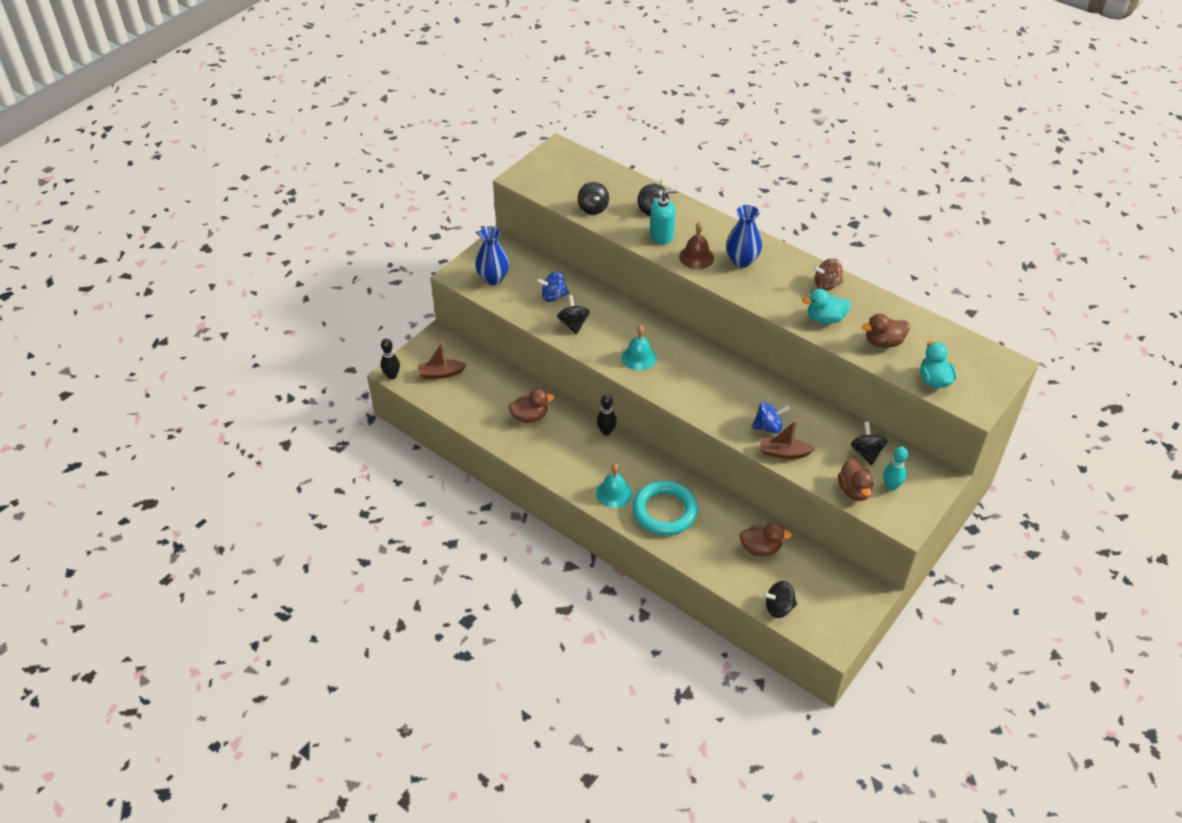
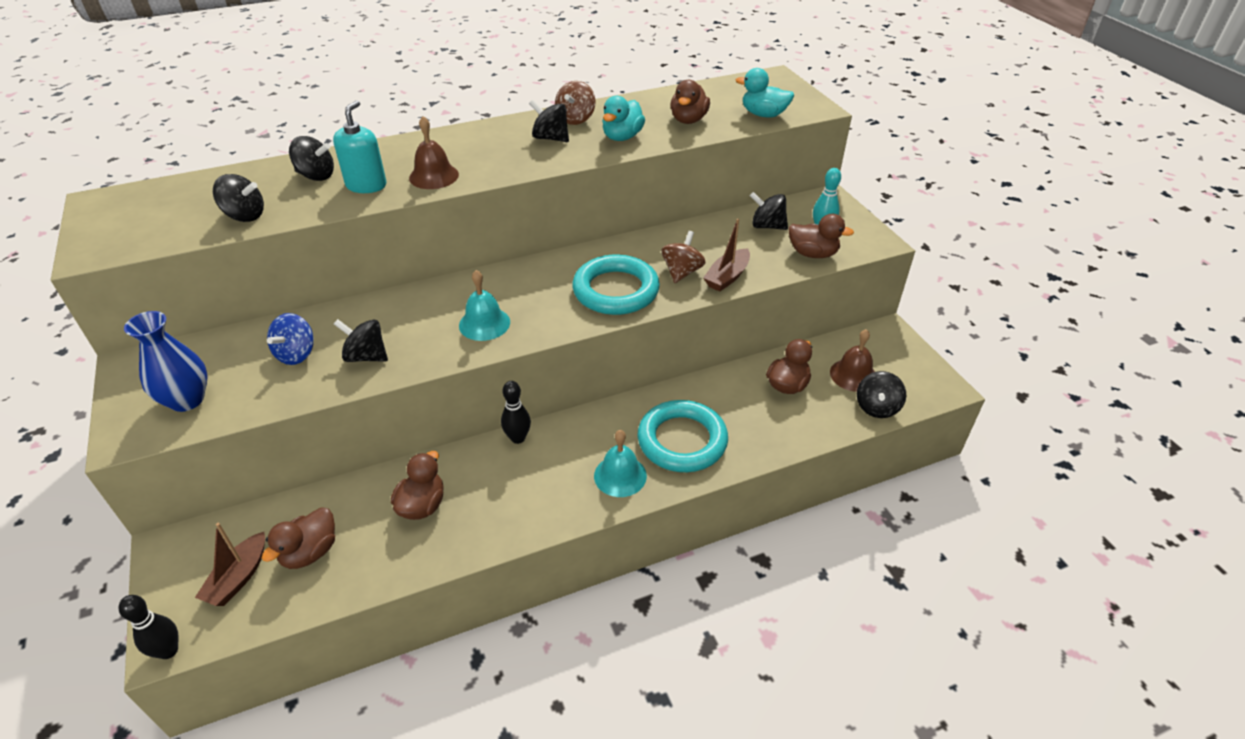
camera: 60 degrees left, 5 degrees down
(472, 390) = (310, 552): none -> brown duck
(720, 402) = (616, 290): none -> turquoise ring
(742, 260) = (478, 151): blue vase -> none
(768, 427) = (682, 272): blue spinning top -> brown spinning top
(789, 285) = (550, 138): none -> black spinning top
(803, 584) = (853, 375): none -> brown bell

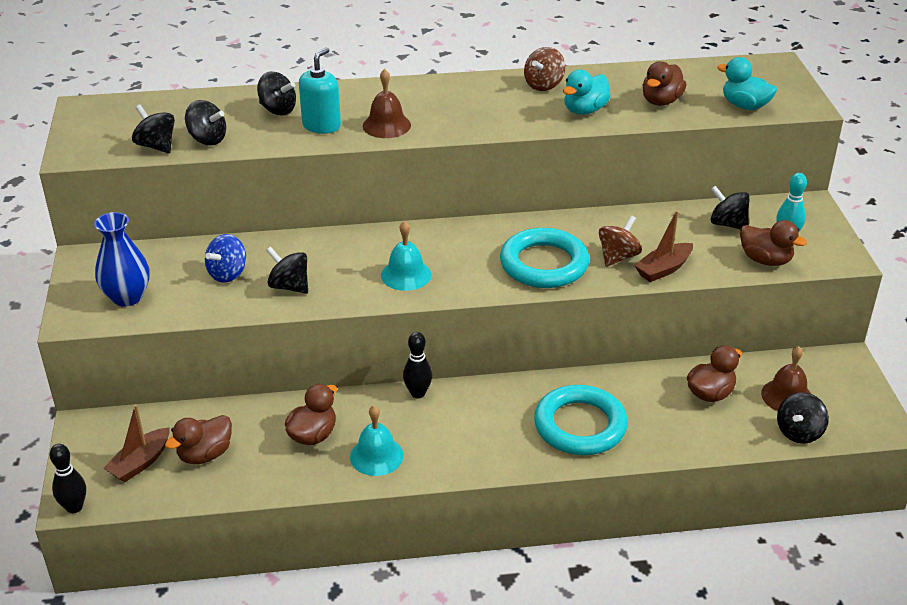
camera: 15 degrees right, 5 degrees down
(550, 138) = (511, 102): black spinning top -> black spinning top (156, 146)
(620, 475) = (507, 445): turquoise bell -> turquoise bell (376, 456)

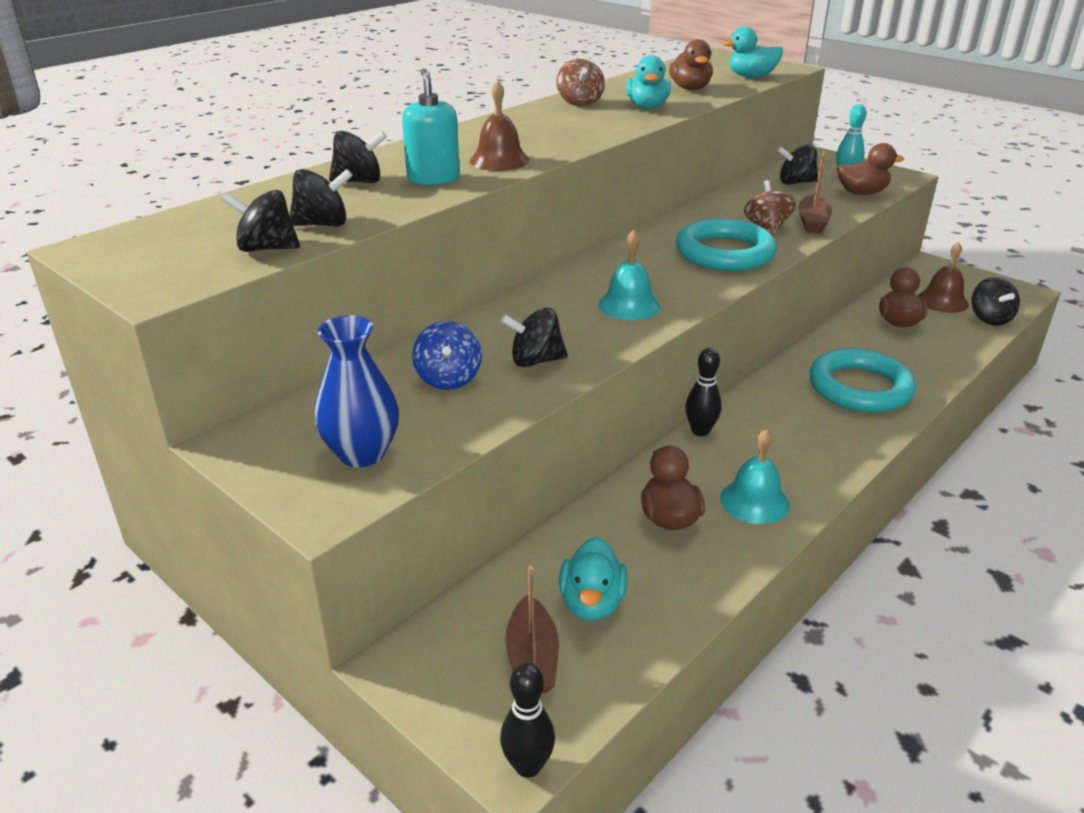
camera: 40 degrees left, 5 degrees down
(205, 454) = (592, 603): brown duck -> turquoise duck

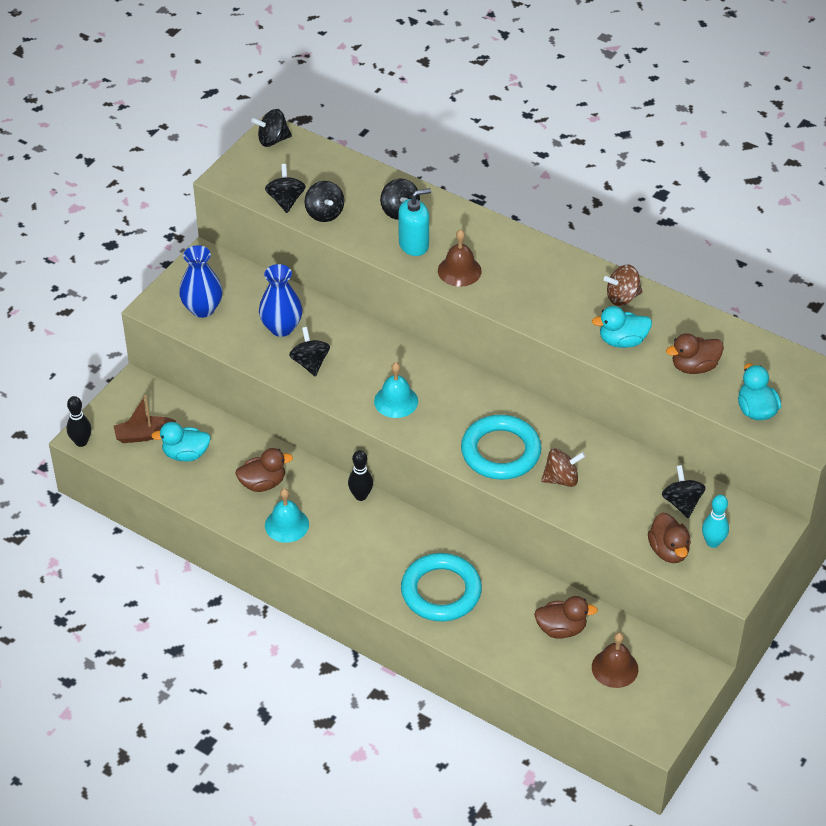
camera: 80 degrees right, 15 degrees up
(448, 379) = (281, 328): blue spinning top -> blue vase
(812, 222) = (581, 510): brown boat -> none
(989, 319) = (587, 699): black spinning top -> black spinning top (272, 140)

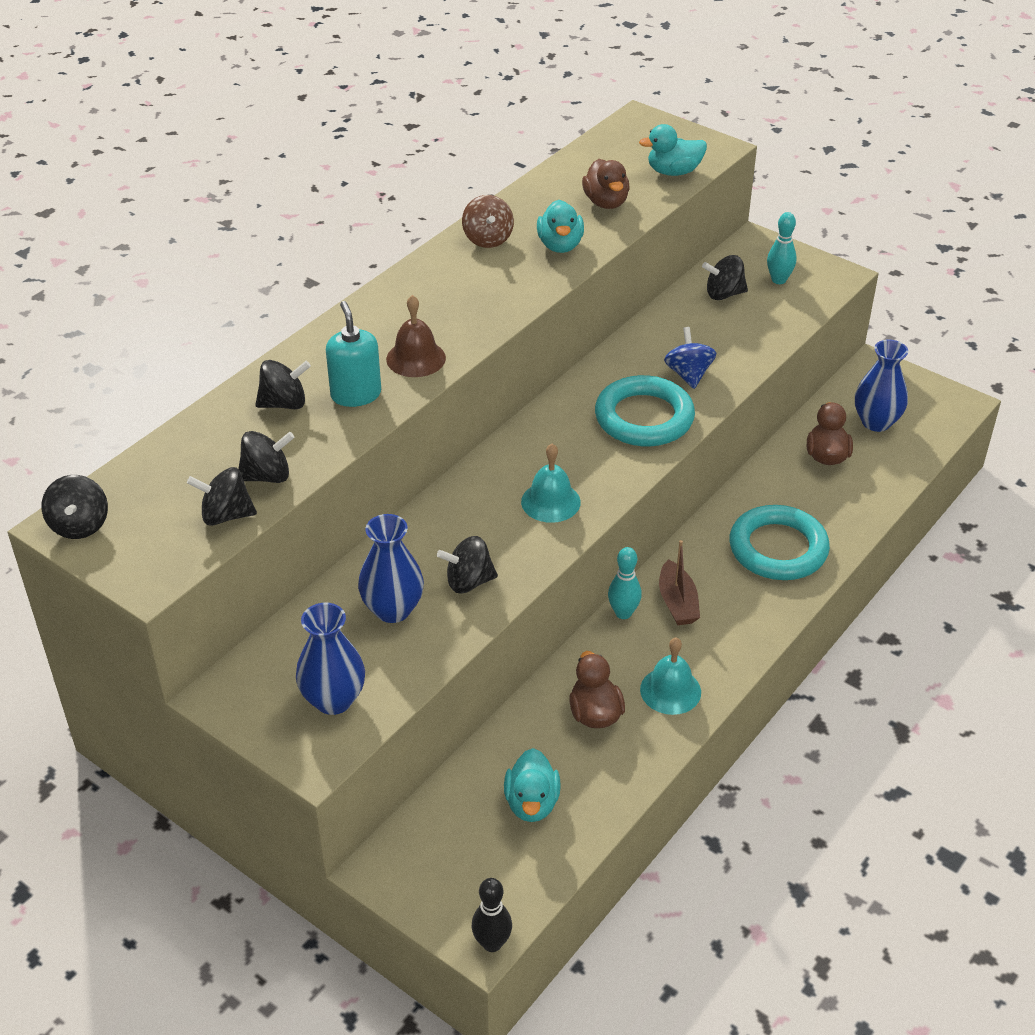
camera: 85 degrees left, 5 degrees down
(143, 435) = (487, 856): brown boat -> brown boat (677, 602)
(360, 496) = (623, 613): black bowling pin -> turquoise bowling pin
(561, 479) = (688, 374): brown spinning top -> blue spinning top
(614, 668) = (876, 422): brown bell -> blue vase
(668, 551) = (792, 309): brown duck -> none

